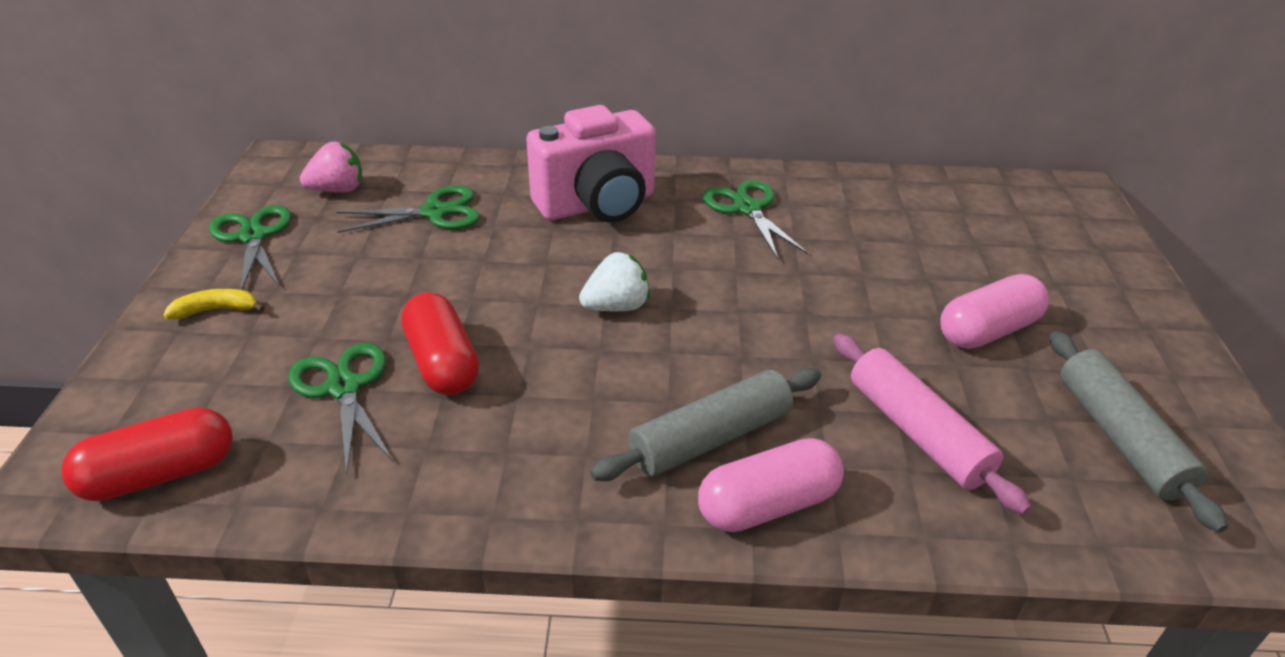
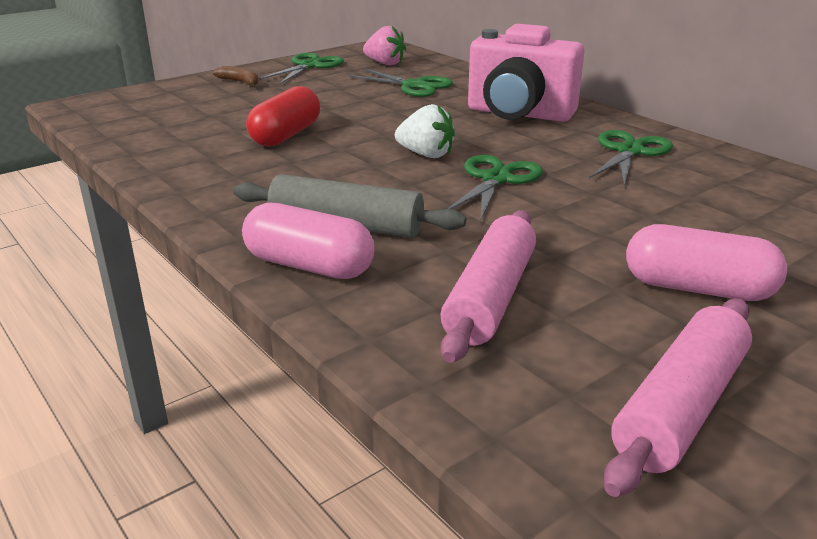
camera: 50 degrees right, 10 degrees down
(160, 474) = (109, 118): red capsule -> none
(216, 310) = (240, 82): yellow banana -> brown banana
(344, 387) = (227, 124): green scissors -> green scissors (496, 179)
(1120, 438) = (681, 408): grey rolling pin -> pink rolling pin

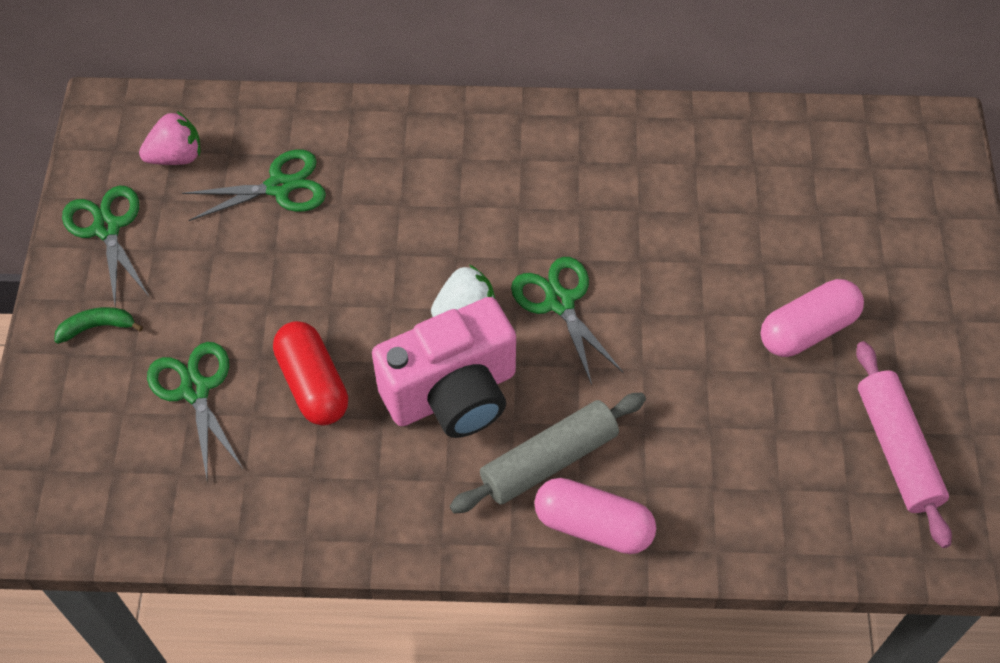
camera: 50 degrees left, 30 degrees up
(240, 82) = (97, 327): brown banana -> green banana
(309, 266) = (593, 525): pink capsule -> pink capsule turned 45 degrees clockwise
(490, 297) = (724, 449): pink rolling pin -> none
(519, 114) = (442, 170): pink camera -> pink camera (452, 394)
(630, 151) = (594, 169): green scissors -> green scissors (195, 389)

